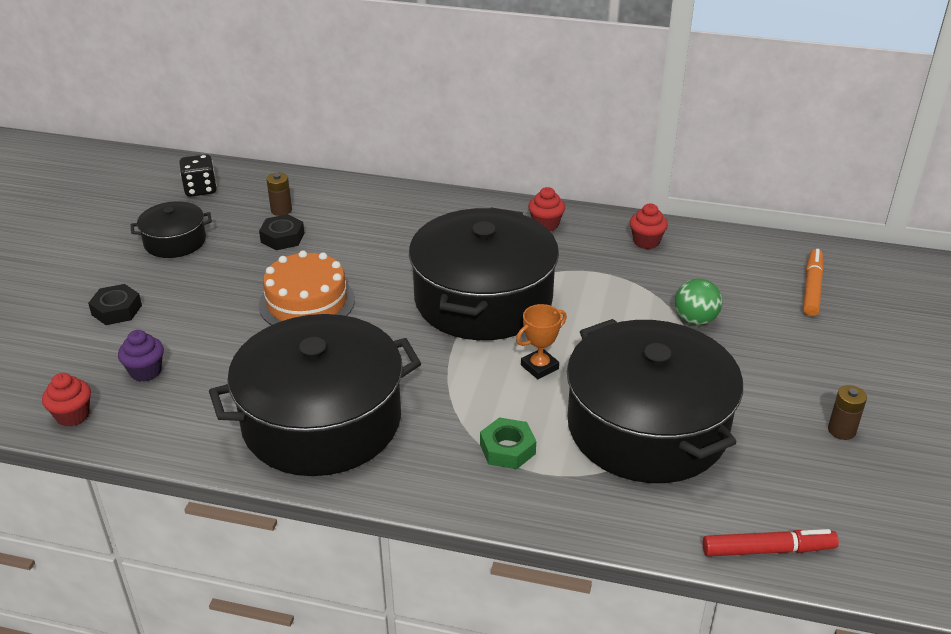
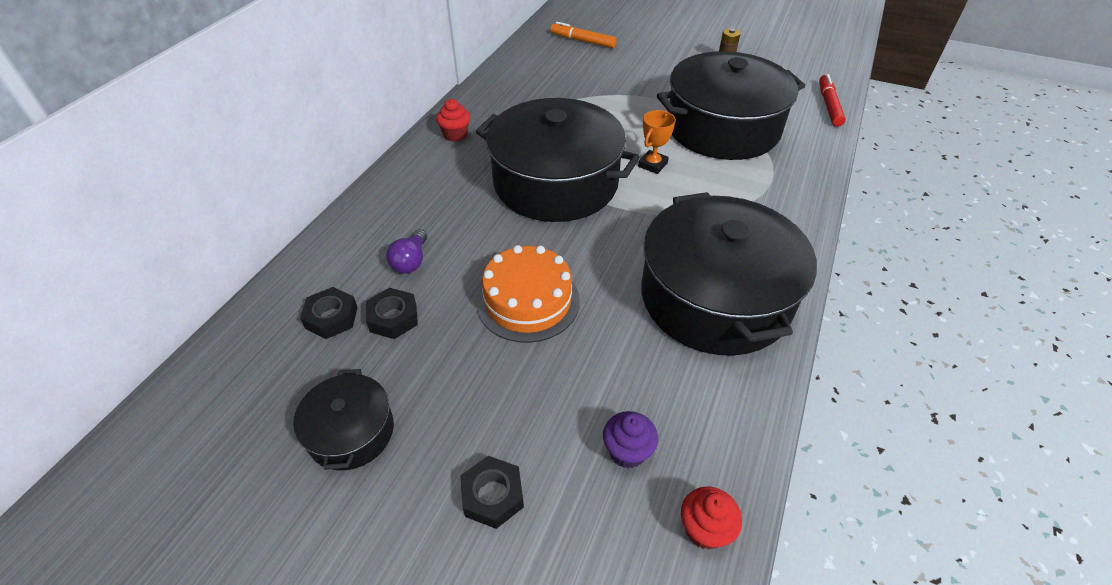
camera: 80 degrees left, 10 degrees up
(200, 189) = (227, 405): black dice -> none
(281, 210) = (331, 318): brown battery -> black nut
(349, 233) = (411, 261): none -> purple light bulb
(507, 449) = (747, 192): green nut -> none
(539, 367) = (652, 165): orange trophy -> orange trophy turned 60 degrees clockwise
(646, 242) = (502, 91): red cupcake -> none
(695, 320) = (607, 89): green ball -> none

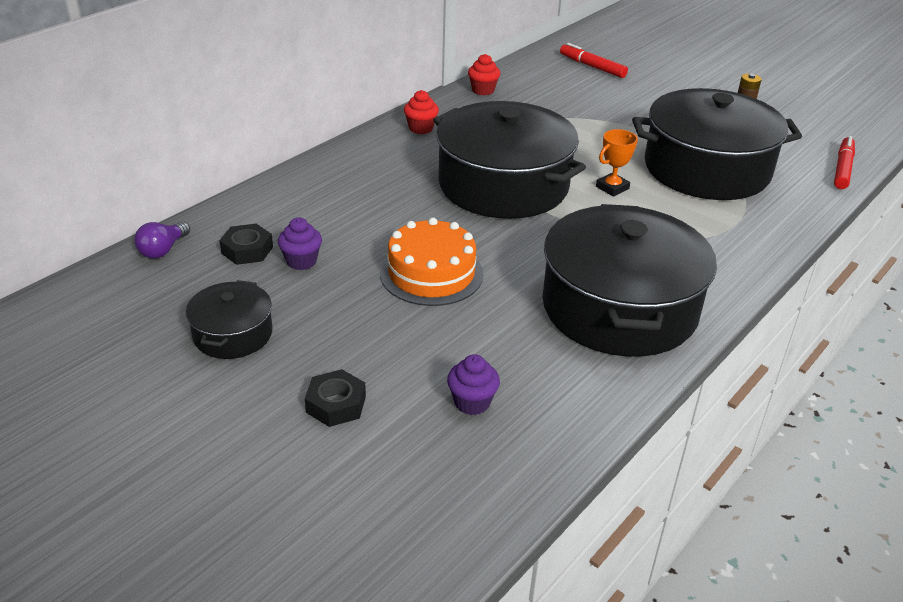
camera: 15 degrees right, 10 degrees down
(393, 318) = (301, 261): black nut -> purple cupcake
(411, 261) = (335, 222): purple light bulb -> purple light bulb (163, 250)
(583, 41) = (592, 67): orange marker -> red marker
(704, 529) = (516, 472): red cupcake -> red cupcake (483, 90)

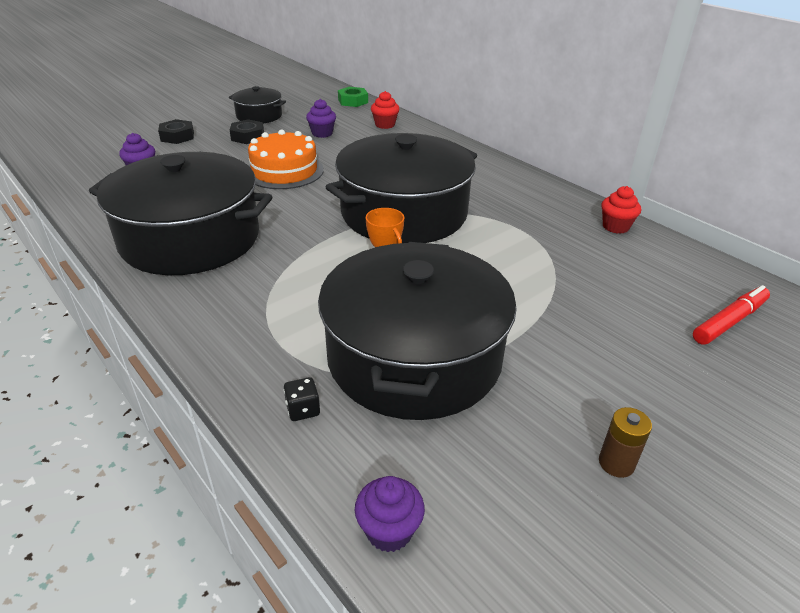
camera: 100 degrees right, 0 degrees up
(163, 250) = (353, 101): purple light bulb -> green nut
(247, 250) = (342, 120): black nut -> black nut (248, 137)
(421, 128) = (517, 186): red cupcake -> red cupcake (385, 125)
(788, 205) = (303, 409): none -> black dice
(842, 169) = (389, 531): red marker -> purple cupcake

